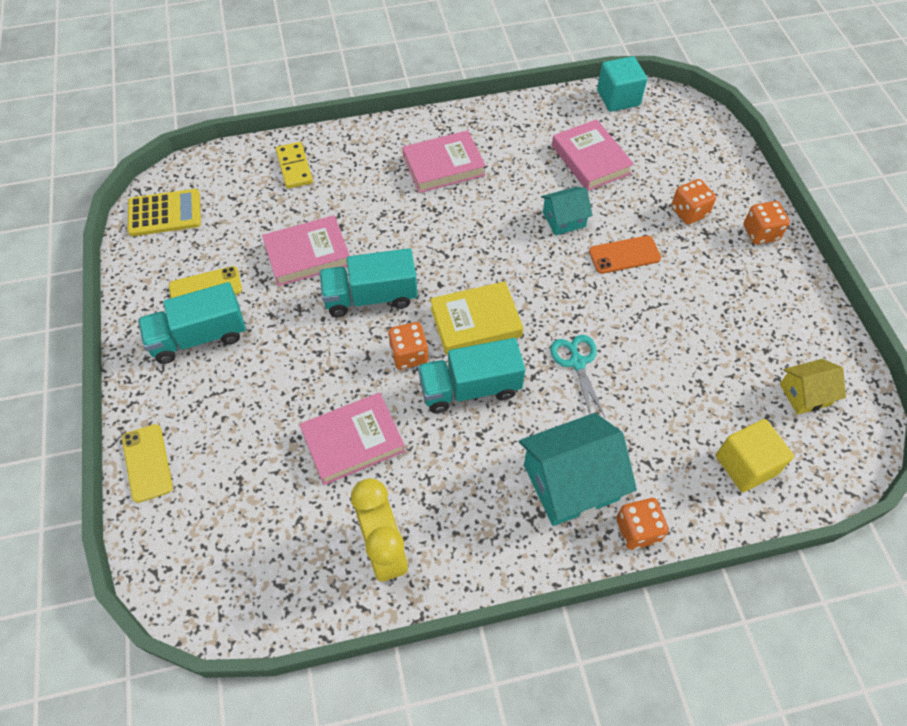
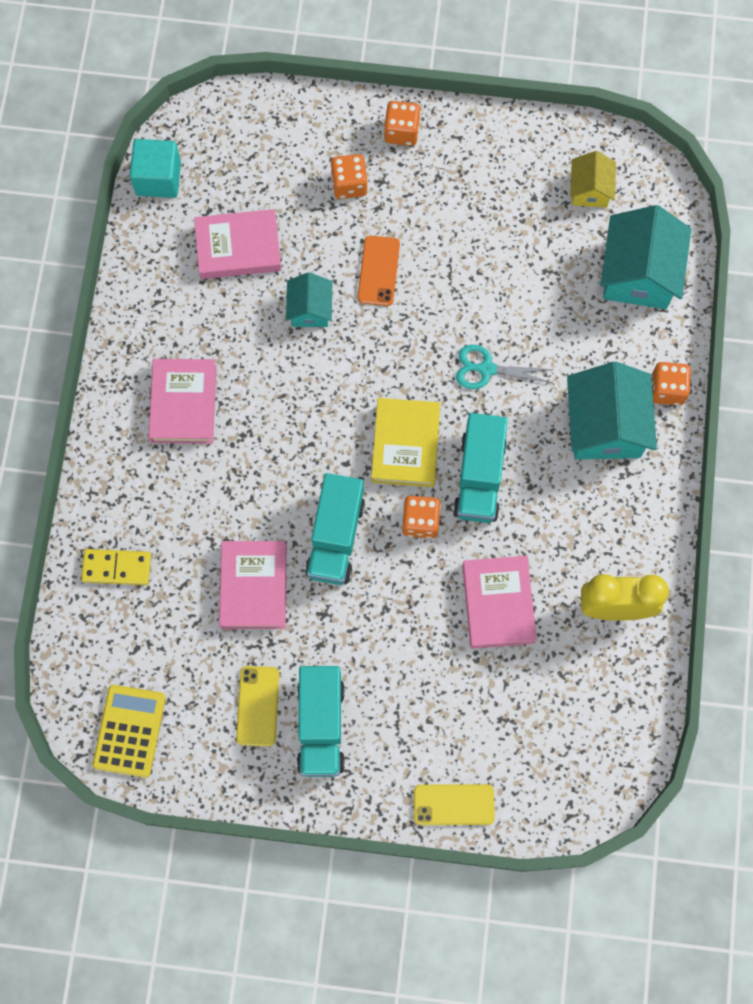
camera: 70 degrees left, 15 degrees up
(746, 465) = (639, 274): yellow cube -> turquoise house

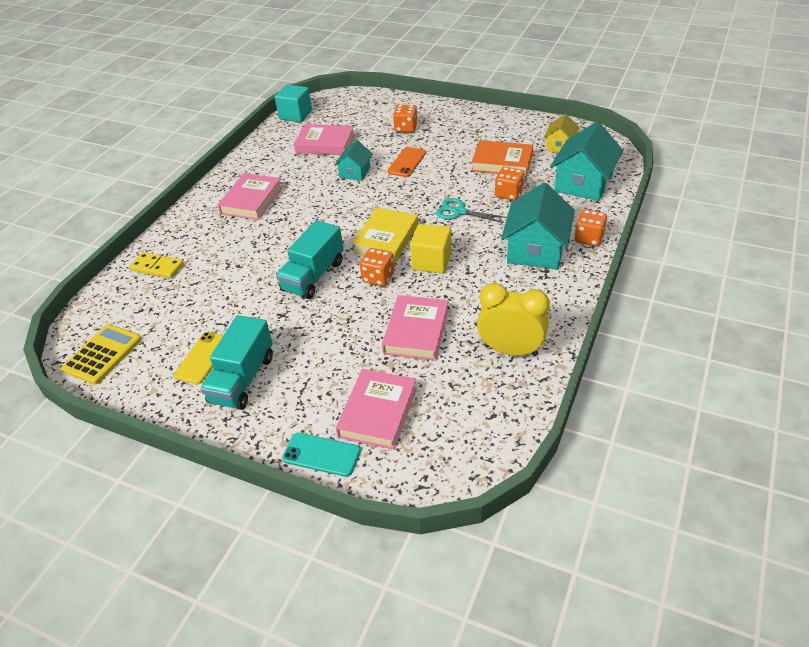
camera: 20 degrees right, 30 degrees down
(253, 586) = (241, 292): pink book -> pink book (378, 412)
(401, 132) = (447, 113): orange dice -> orange dice (509, 194)
(453, 804) = (321, 454): yellow phone -> turquoise phone
(479, 477) = (431, 262): turquoise truck -> yellow cube
(516, 245) = (502, 162): none -> orange book

